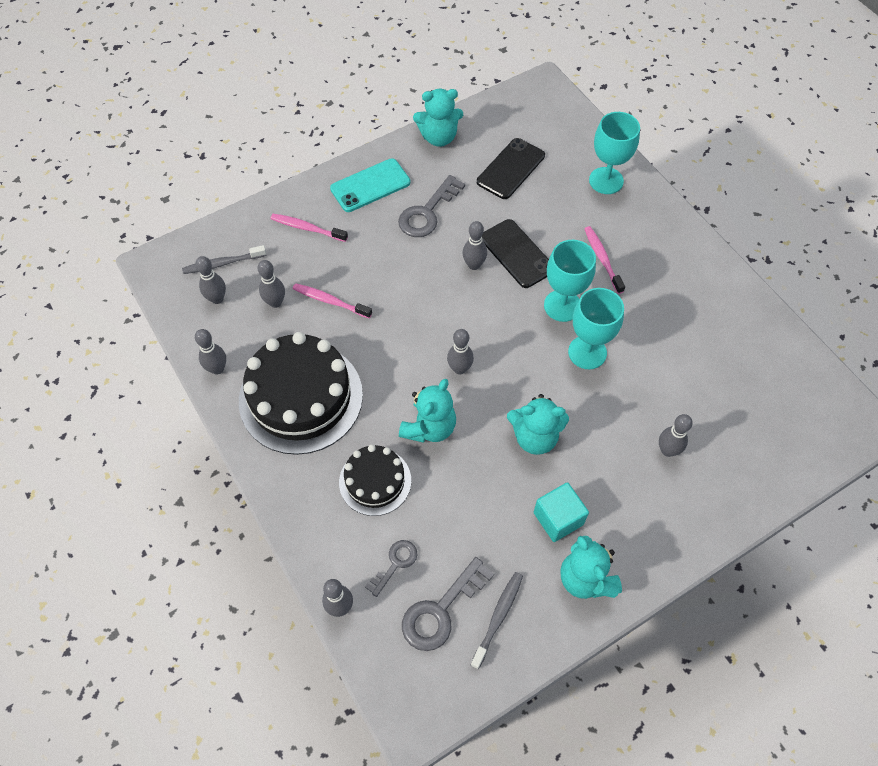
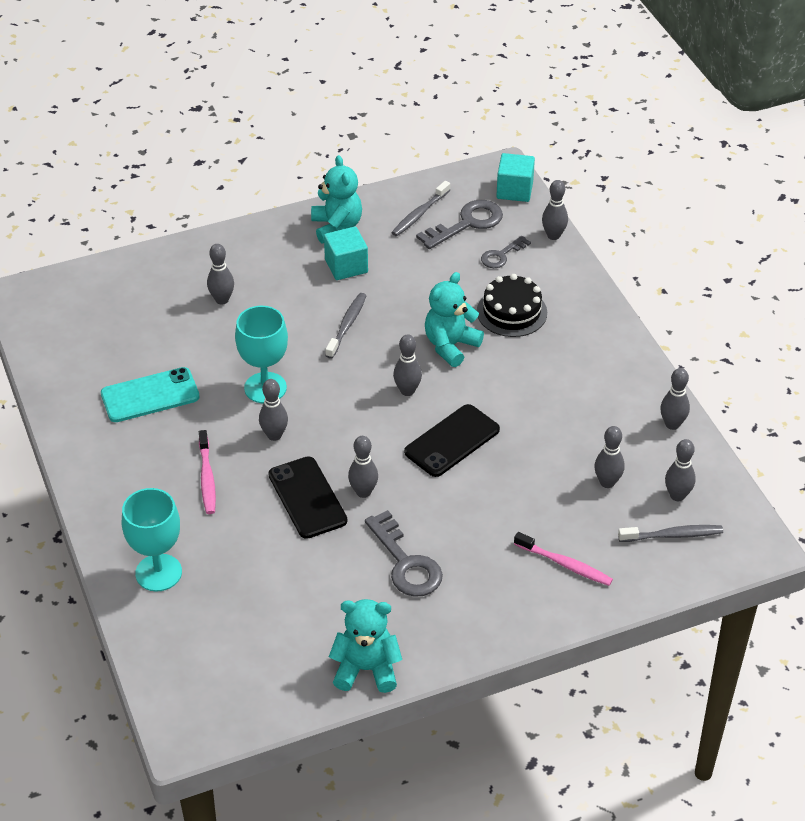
camera: 170 degrees left, 15 degrees down
(301, 397) = (581, 387): black cake -> none
(330, 301) = (542, 475): pink toothbrush -> none
(370, 186) = (475, 610): turquoise phone -> turquoise phone (150, 395)
(393, 682) = (514, 190): none -> turquoise cube
(427, 213) = (406, 563): grey key -> grey key turned 105 degrees clockwise
(510, 169) = (279, 607): black phone -> black phone (452, 441)
(535, 437) = (347, 325): turquoise teddy bear -> grey toothbrush
(562, 306) = (274, 435): turquoise goblet -> grey bowling pin

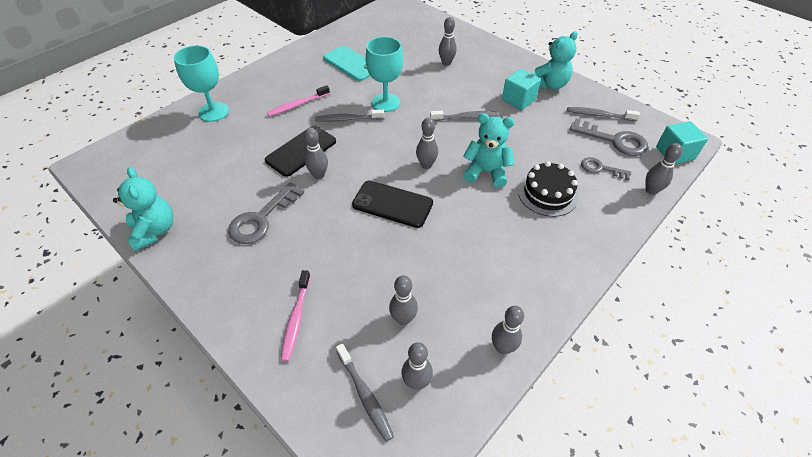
camera: 65 degrees right, 5 degrees up
(274, 435) = (348, 119): grey bowling pin -> grey toothbrush

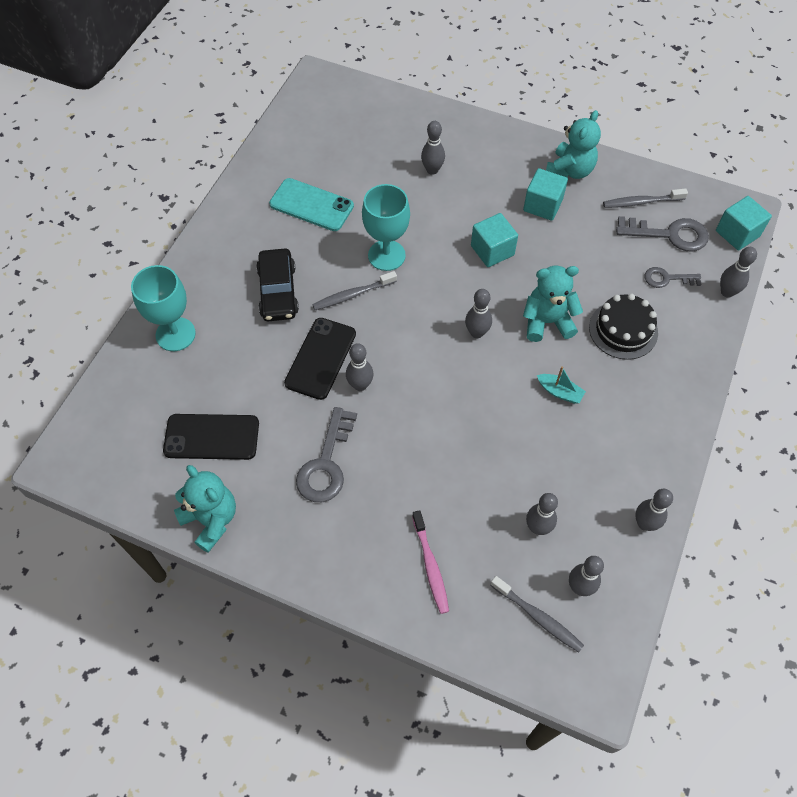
camera: 20 degrees left, 10 degrees up
(297, 105) = (278, 291): pink toothbrush -> black car
(392, 204) = (463, 397): black phone -> black phone (211, 437)
(465, 117) = (492, 250): grey toothbrush -> turquoise cube
(473, 222) = (559, 392): none -> turquoise boat

